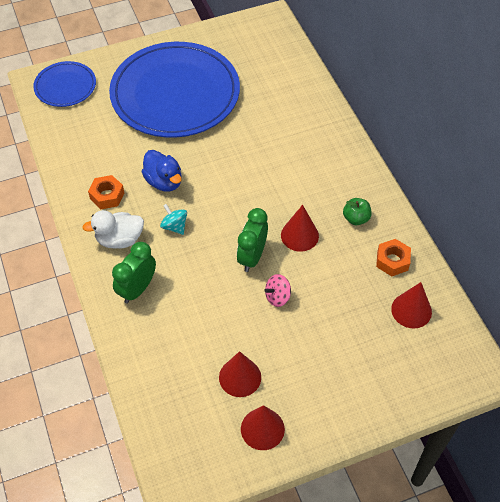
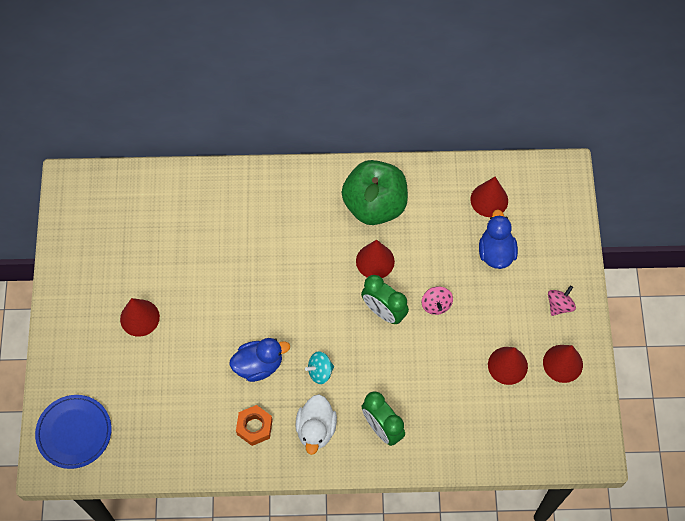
camera: 70 degrees left, 10 degrees up
(175, 94) = (139, 318): blue plate -> red cone
(326, 408) = (559, 305): none -> pink spinning top
(356, 218) = (374, 205): green apple -> green apple, size x2.29
(357, 332) = (496, 252): none -> blue duck
(392, 261) = (433, 193): orange nut -> none

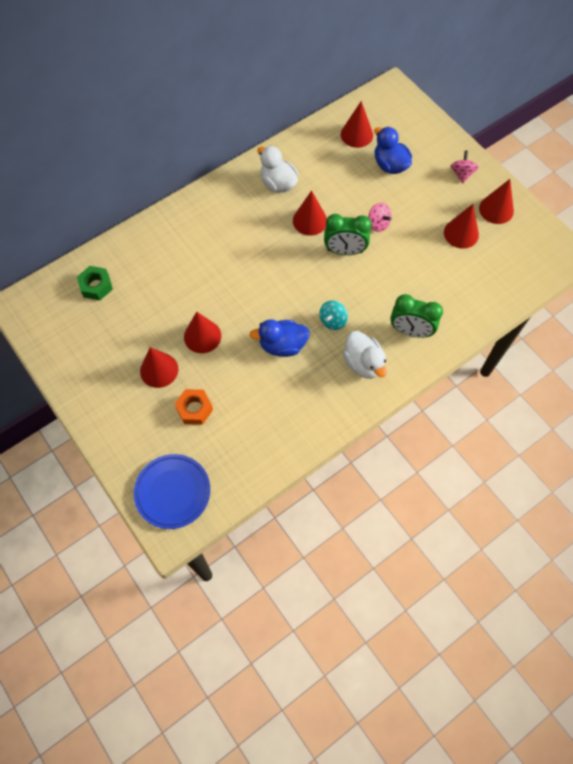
camera: 35 degrees left, 0 degrees up
(143, 205) = (96, 286): none -> green nut
(197, 311) = (202, 336): none -> red cone
(254, 427) = (316, 392): orange nut -> orange nut (194, 409)
(258, 365) = (282, 345): blue duck -> blue duck turned 135 degrees counterclockwise
(374, 205) = (278, 183): green apple -> white duck

